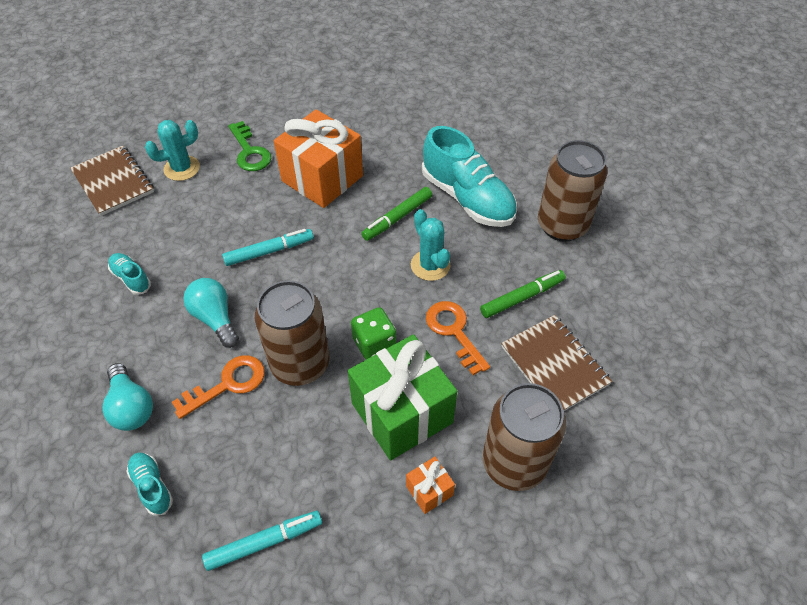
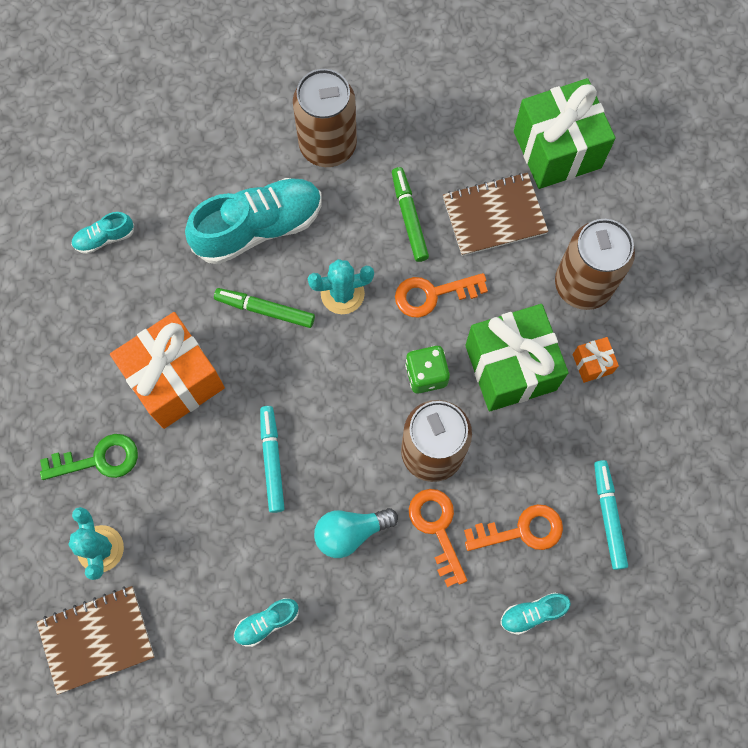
camera: 75 degrees left, 20 degrees up
(131, 407) = (440, 630): turquoise light bulb -> none
(236, 458) = (521, 530): none -> orange key
(397, 218) = (265, 310): green marker -> green marker turned 135 degrees clockwise
(422, 116) = (104, 238): none -> turquoise shoe
(653, 407) = (557, 150): none -> green gift

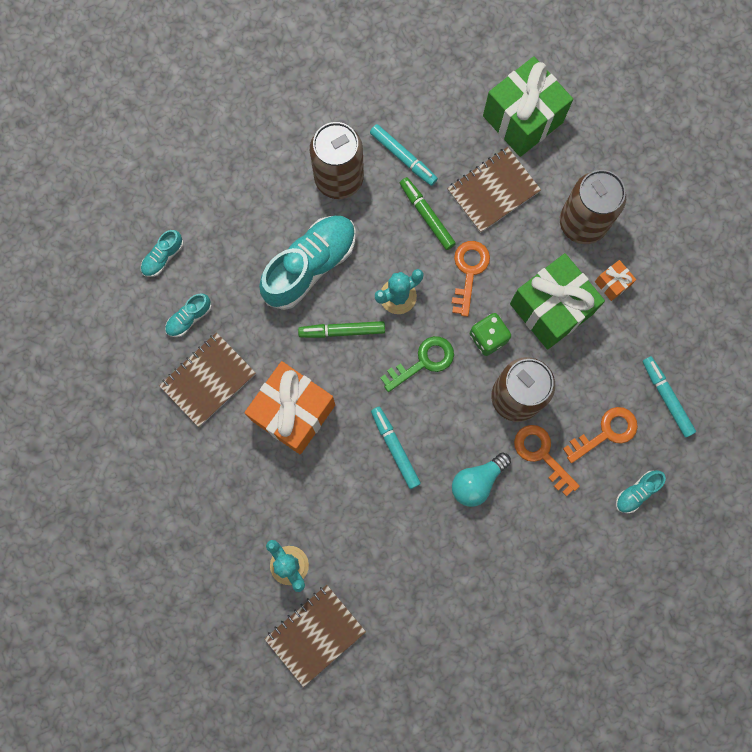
camera: 20 degrees left, 5 degrees up
(97, 312) = (208, 380): none -> brown notebook
(98, 459) = (258, 497): green key -> green key (423, 362)
(267, 622) = (440, 573): turquoise shoe -> turquoise shoe (163, 257)
(408, 146) = (403, 157): none -> turquoise marker
(432, 294) = (469, 272): orange key -> orange key turned 135 degrees clockwise

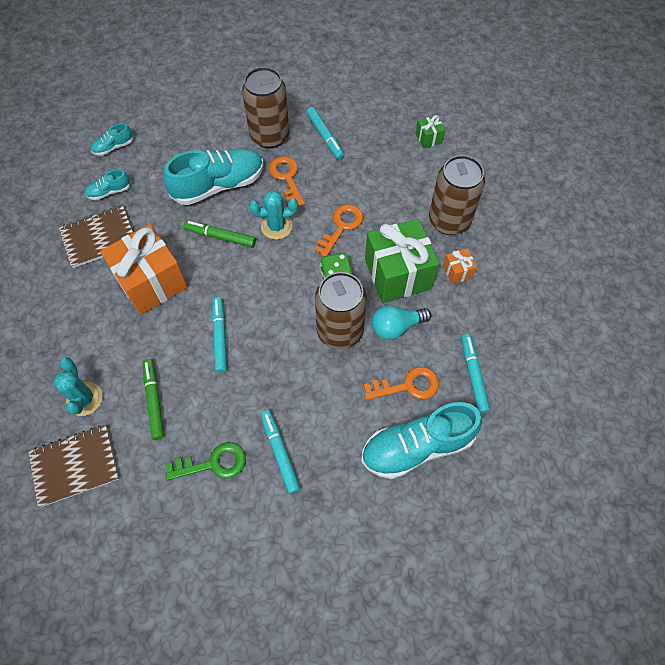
camera: 20 degrees right, 15 degrees down
(423, 362) = (274, 279): green key -> green key (213, 463)
(426, 216) = (325, 179): green marker -> green marker (154, 400)
(477, 481) = (277, 387): turquoise light bulb -> turquoise light bulb (396, 327)
(493, 191) = (385, 178): brown notebook -> none
(508, 547) = (280, 452): none -> turquoise marker
(522, 119) = (428, 138): green gift -> green gift, size x0.43
(541, 454) = (343, 384): orange key -> orange key (287, 178)
(637, 492) = (417, 446): turquoise shoe -> turquoise shoe, size x2.17

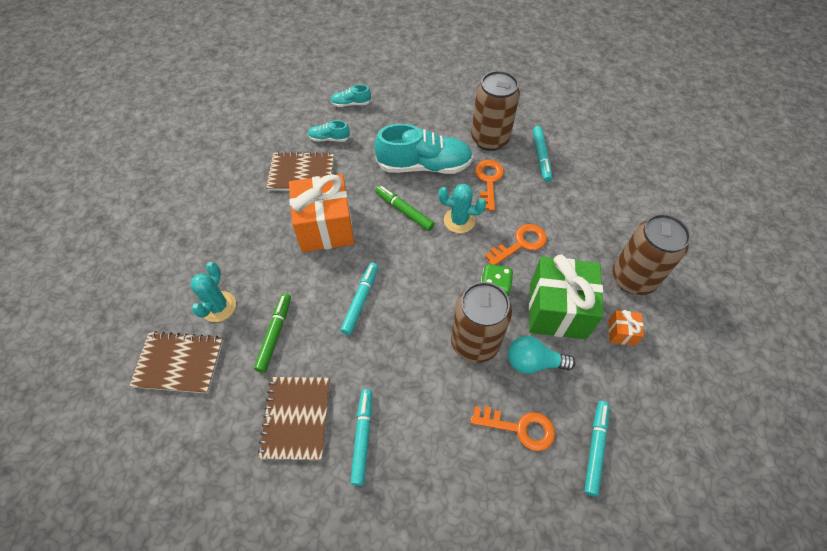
camera: 25 degrees right, 5 degrees down
(213, 463) = (296, 418): green key -> brown notebook
(417, 446) = (502, 497): turquoise shoe -> none
(428, 138) = (643, 192): green gift -> none

